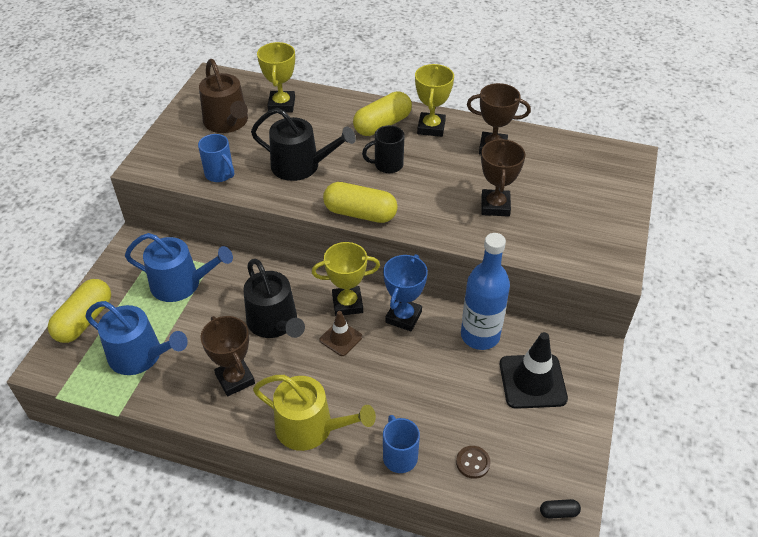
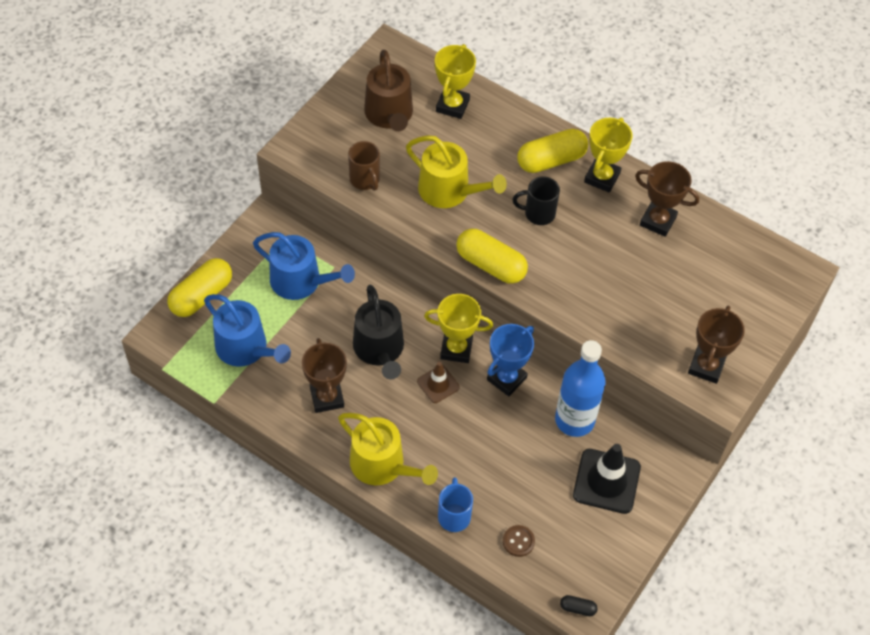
camera: 15 degrees right, 10 degrees up
(220, 174) = (365, 180): blue mug -> brown mug
(301, 166) = (449, 191): black watering can -> yellow watering can
(495, 206) = (630, 293): brown trophy -> brown trophy (706, 366)

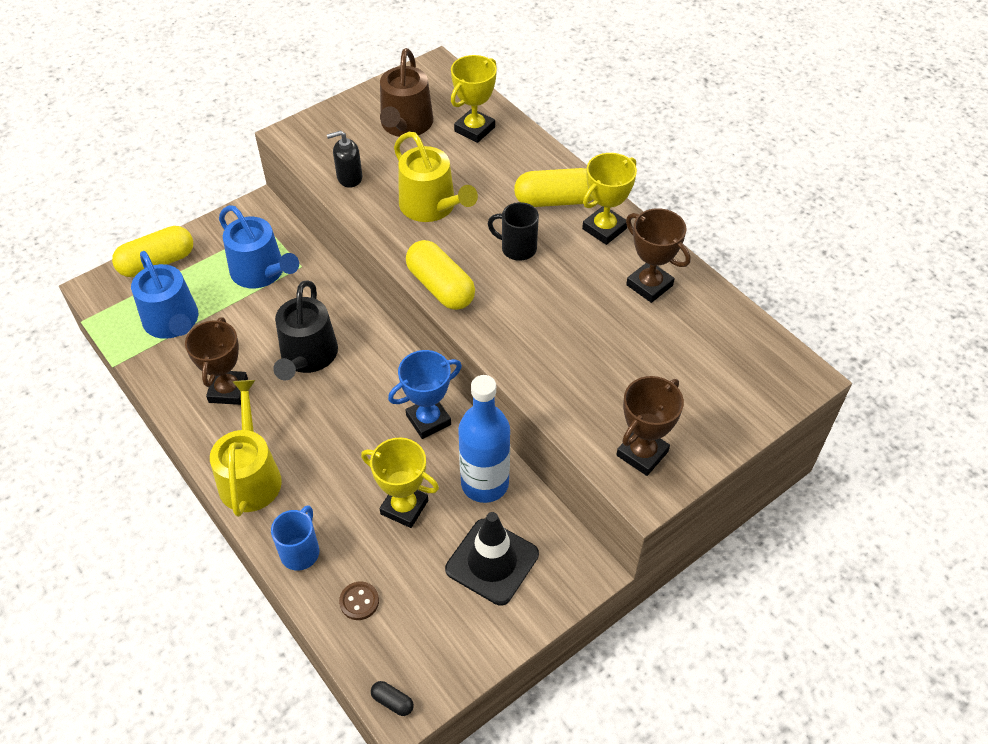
camera: 20 degrees right, 5 degrees down
(365, 180) = (349, 177): brown mug -> black soap dispenser
(383, 465) = (250, 475): yellow watering can -> yellow watering can turned 150 degrees counterclockwise
(438, 384) = (351, 407): brown traffic cone -> none
(456, 349) = (388, 376): yellow trophy -> yellow trophy (404, 507)

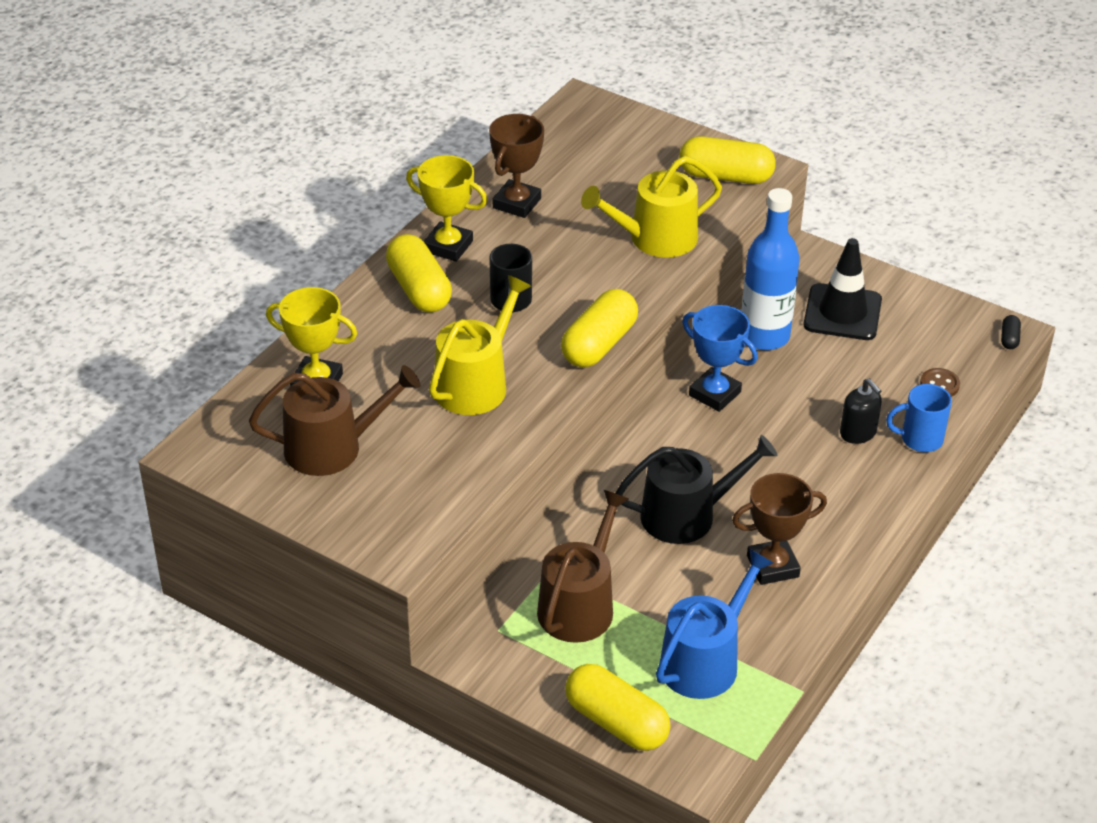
camera: 110 degrees left, 10 degrees down
(250, 475) = (865, 506): yellow watering can -> yellow watering can (655, 239)
(261, 272) = (580, 605): blue watering can -> brown watering can
(349, 177) = (458, 469): black soap dispenser -> black soap dispenser (858, 433)
(404, 507) = (825, 383): yellow trophy -> none
(642, 453) = (726, 176): brown trophy -> yellow capsule

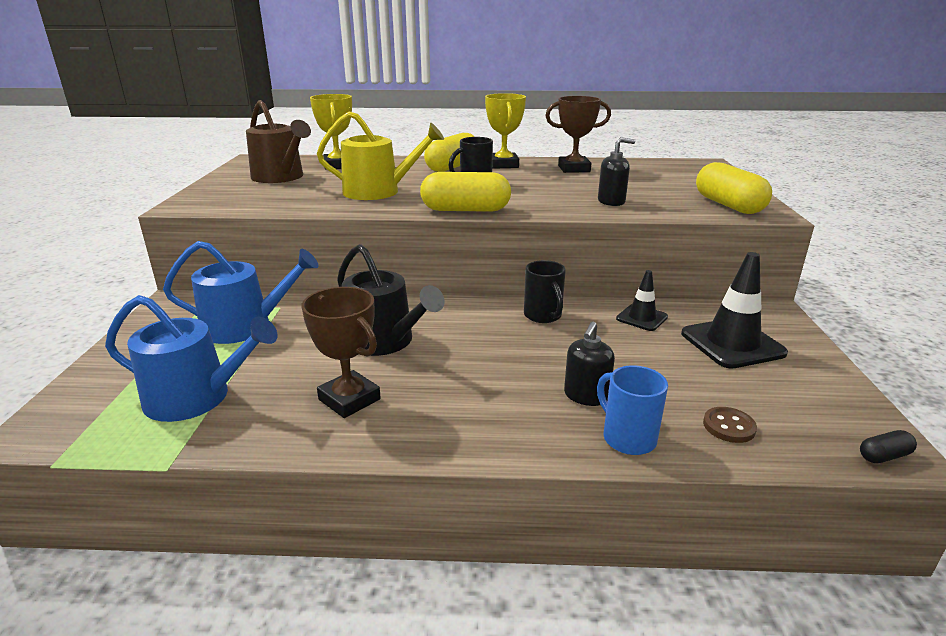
camera: 60 degrees right, 15 degrees down
(580, 605) = (245, 326): brown watering can -> blue watering can
(616, 722) = (102, 376): yellow capsule -> none
(655, 239) = (611, 201): yellow watering can -> black soap dispenser
(714, 394) = (543, 316): blue trophy -> black mug
(764, 336) = (641, 318): blue bottle -> black traffic cone

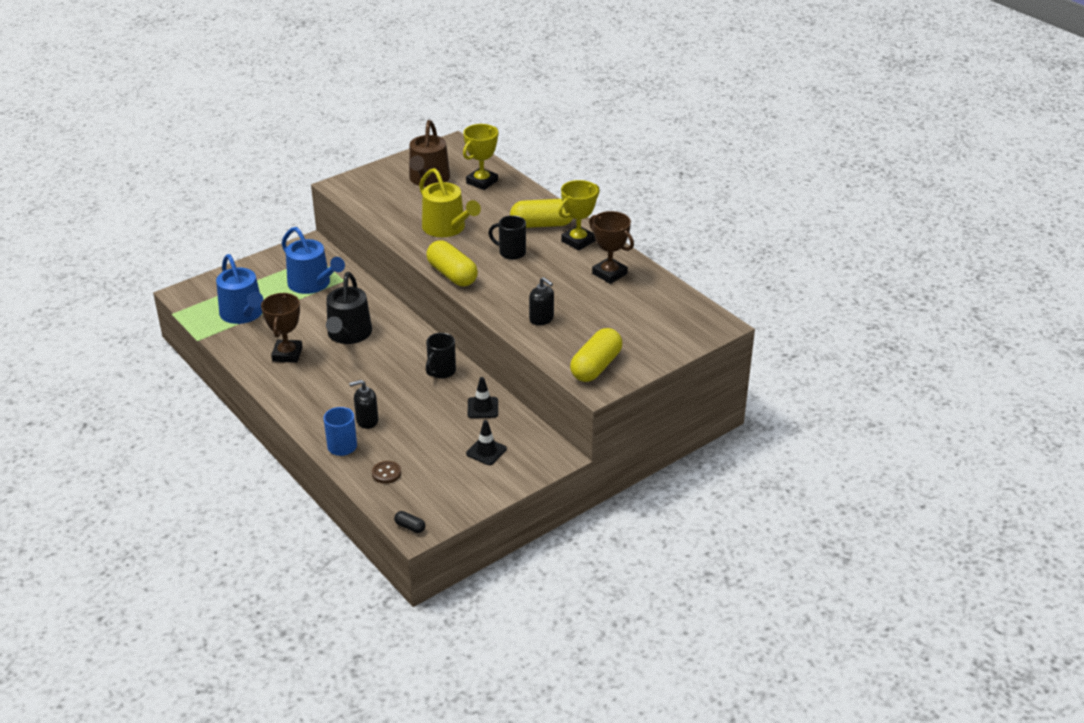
camera: 50 degrees right, 10 degrees up
(732, 343) = (486, 451): black traffic cone -> black traffic cone, size x0.57

